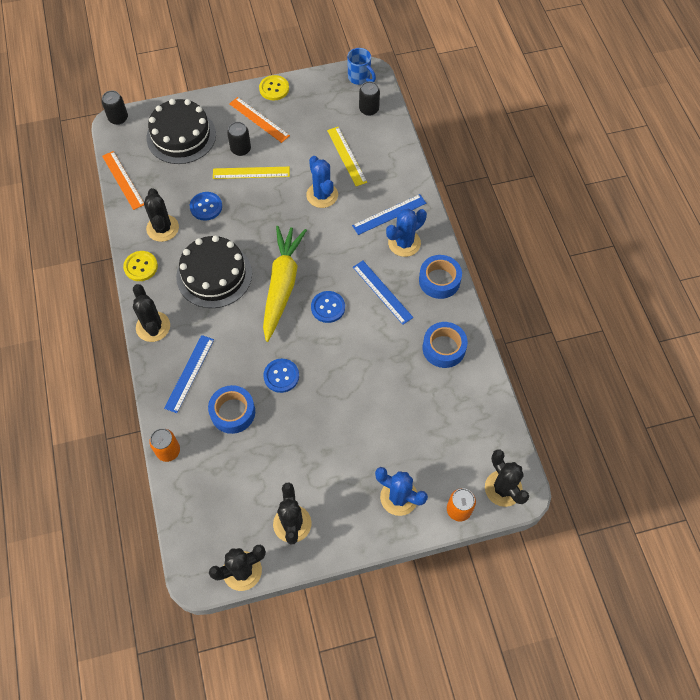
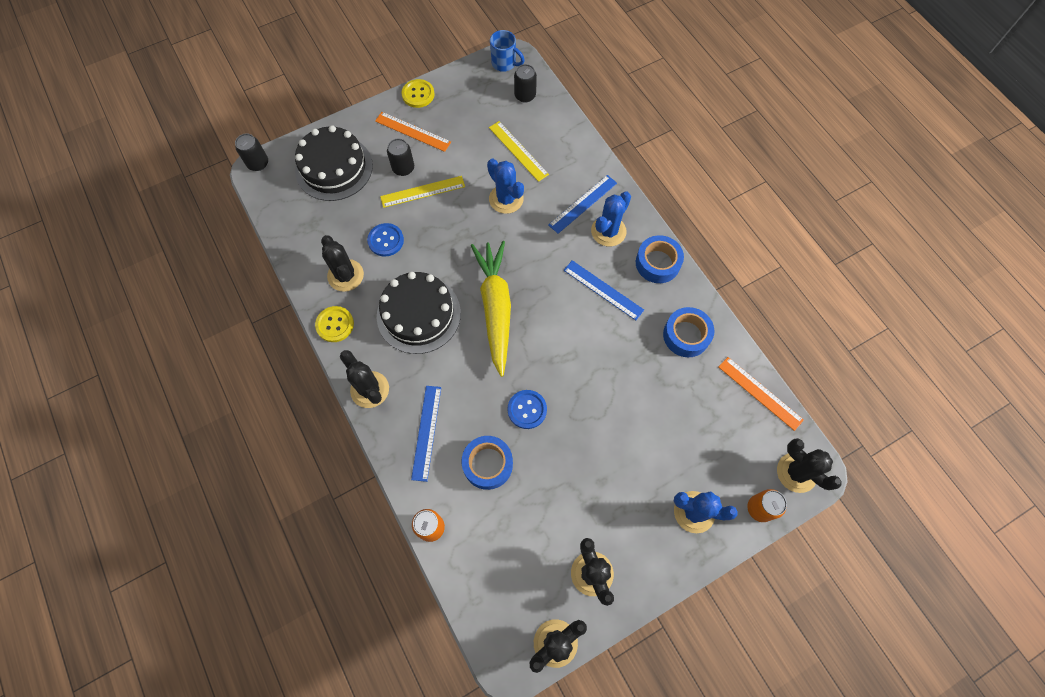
camera: 15 degrees left, 5 degrees up
(123, 180) = (285, 231): orange ruler -> orange ruler (760, 393)
(328, 307) = (552, 321): blue button -> none

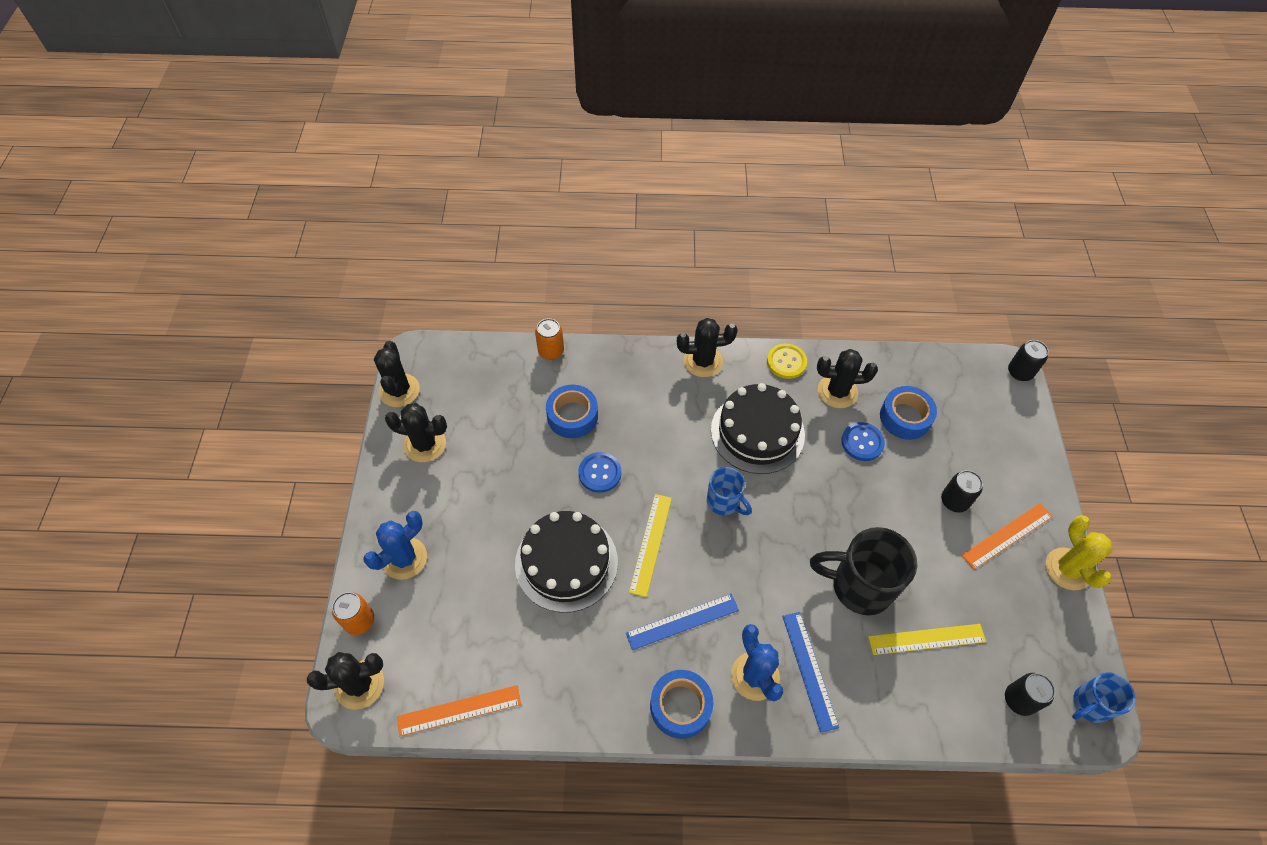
camera: 120 degrees right, 10 degrees down
(334, 168) = (984, 435): black cake -> black cake (566, 562)
(418, 94) = (1068, 569): yellow button -> yellow cactus
(423, 192) = (911, 505): yellow ruler -> yellow ruler (650, 544)
(426, 432) = (634, 385): blue ruler -> none
(495, 308) = (724, 502): yellow carrot -> blue mug
(506, 199) = (859, 586): blue cactus -> black mug
(686, 335) = (574, 676): blue tape -> blue tape (905, 417)

